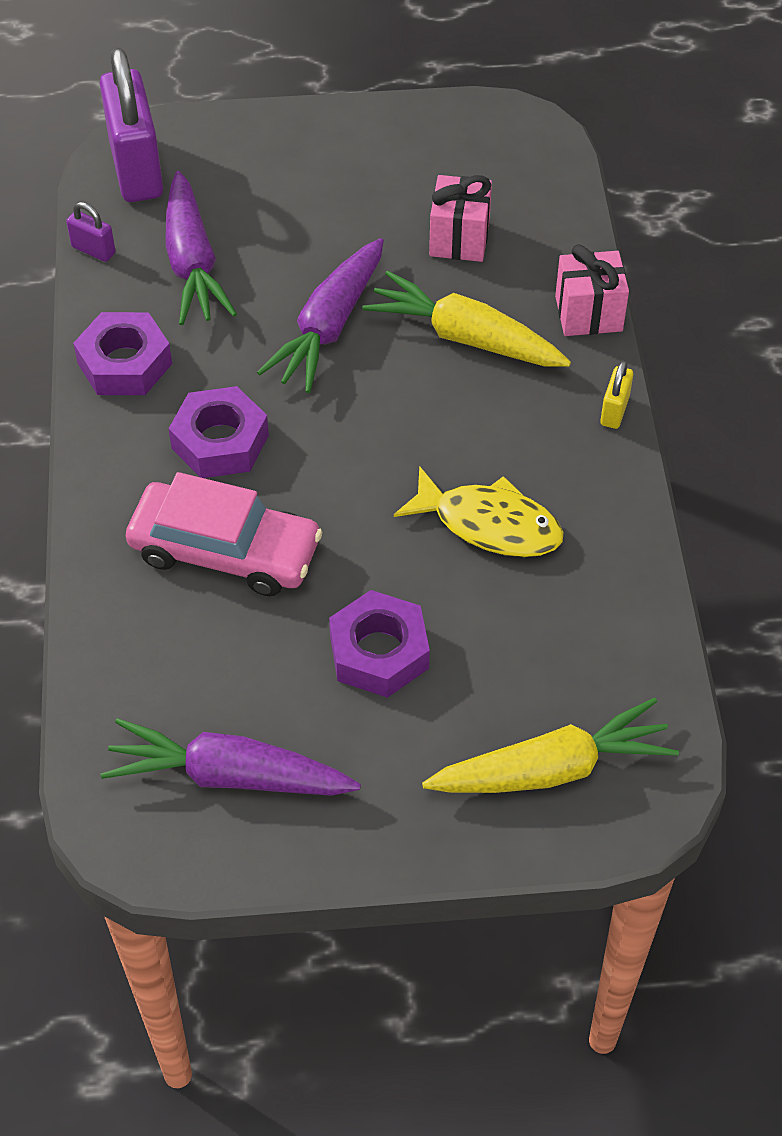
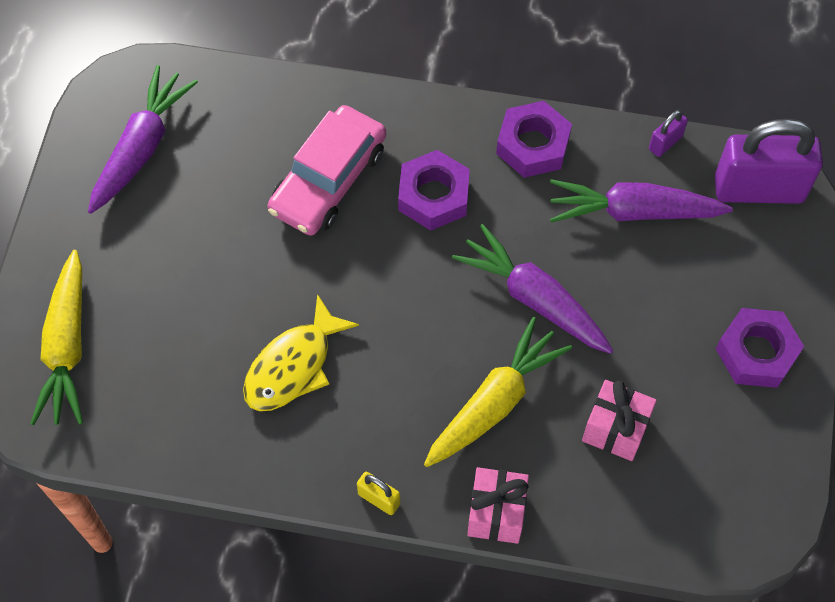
camera: 105 degrees right, 10 degrees up
(379, 652) = (205, 260): purple nut -> purple nut (756, 353)

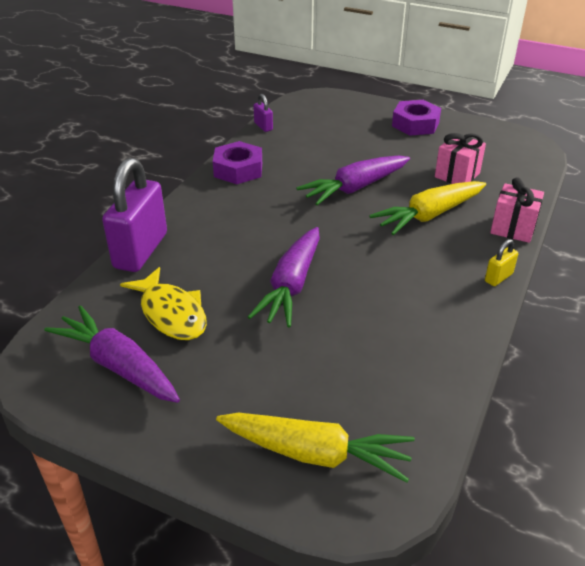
camera: 75 degrees left, 25 degrees down
(293, 366) = (377, 303): yellow fish -> yellow fish (171, 313)
(328, 180) = (216, 260): pink car -> none
(433, 196) = (256, 214): purple nut -> none
(495, 402) = (429, 215): yellow carrot -> yellow carrot turned 90 degrees counterclockwise
(633, 211) = (306, 144): purple carrot -> purple carrot (291, 286)
(758, 189) = (310, 106): purple padlock -> purple padlock (141, 250)

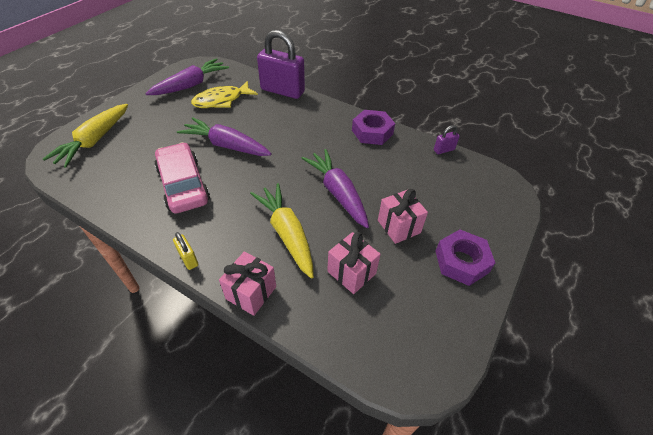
camera: 95 degrees right, 10 degrees up
(386, 309) = (183, 185): none -> pink car
(388, 152) = (399, 226): none -> pink gift

